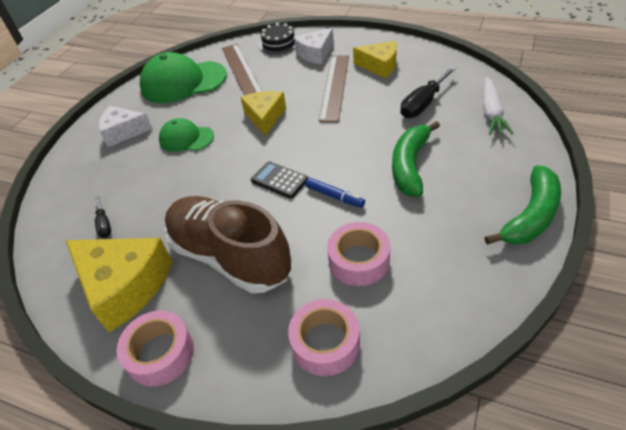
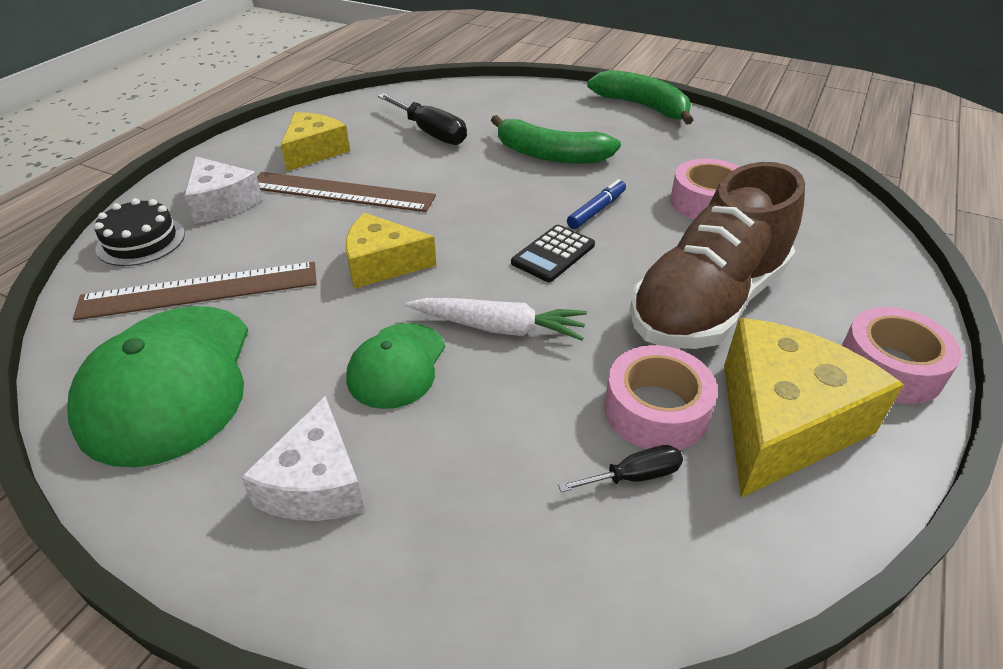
camera: 90 degrees left, 5 degrees down
(325, 343) = (827, 232): pink tape -> pink tape (656, 410)
(491, 112) = (472, 98): white carrot -> white carrot (498, 328)

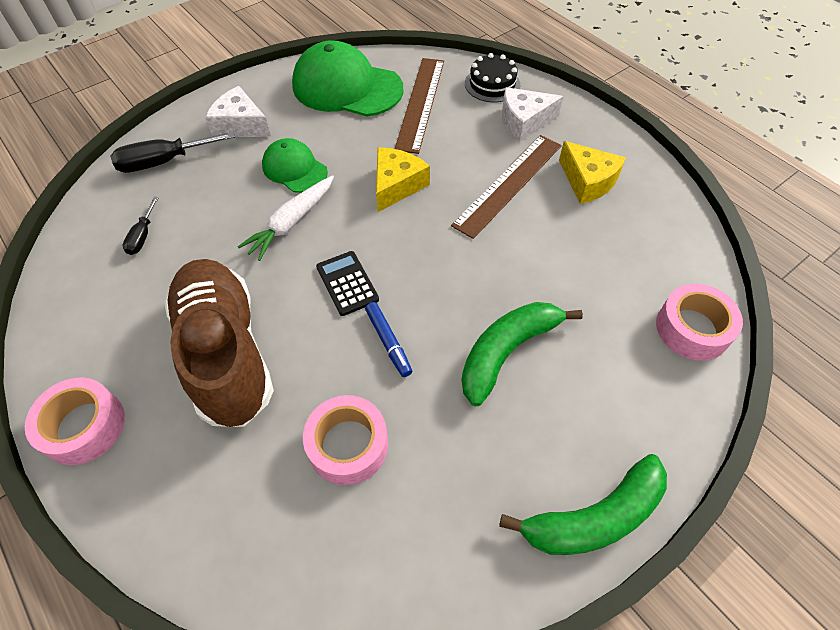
camera: 115 degrees right, 15 degrees up
(430, 133) = (596, 270): black screwdriver -> black screwdriver (164, 162)
(656, 410) = (170, 268): pink tape -> pink tape (692, 329)
(782, 423) = (109, 324): yellow cheese -> none

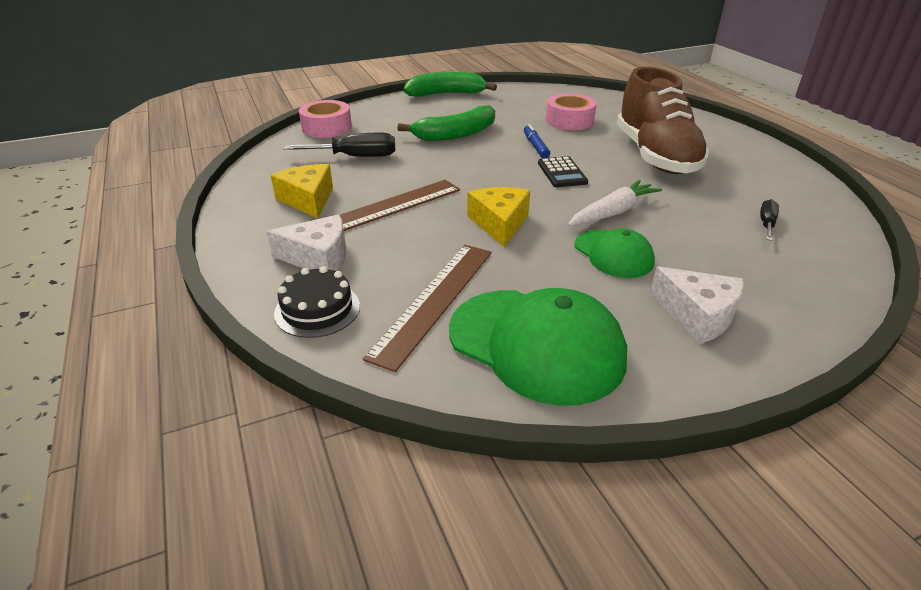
camera: 165 degrees left, 20 degrees down
(84, 426) = (743, 143): pink tape -> none
(164, 162) = (787, 286): black screwdriver -> black screwdriver (356, 157)
(397, 185) = (499, 224): yellow cheese -> yellow cheese turned 135 degrees clockwise

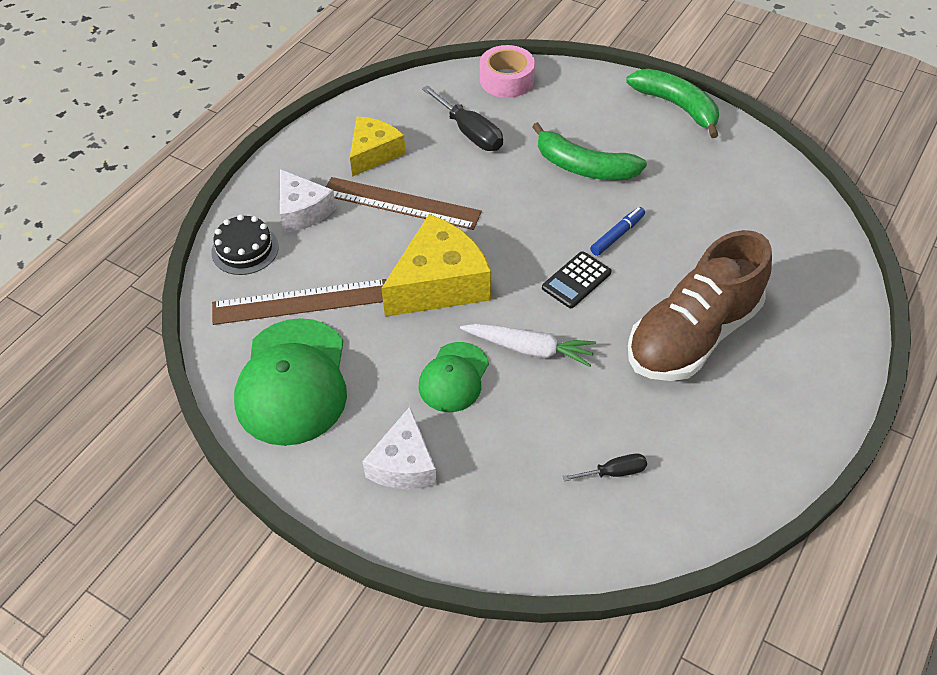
camera: 55 degrees right, 15 degrees up
(499, 224) = (439, 283): yellow cheese -> yellow cheese, size x1.57
(569, 120) = (713, 231): pink tape -> none

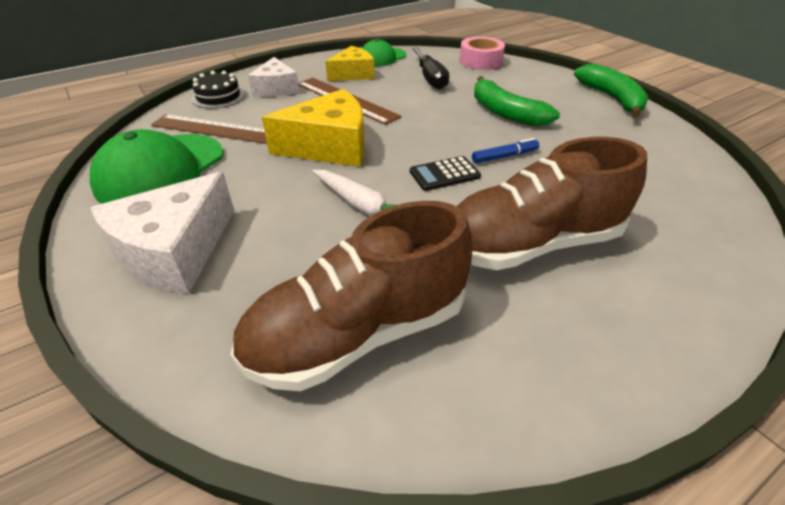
camera: 25 degrees right, 10 degrees down
(404, 464) = (175, 251): white cheese -> white cheese, size x1.57
(454, 377) = (280, 205): green cap -> green cap (382, 57)
(614, 472) = (358, 333): black screwdriver -> brown shoe

